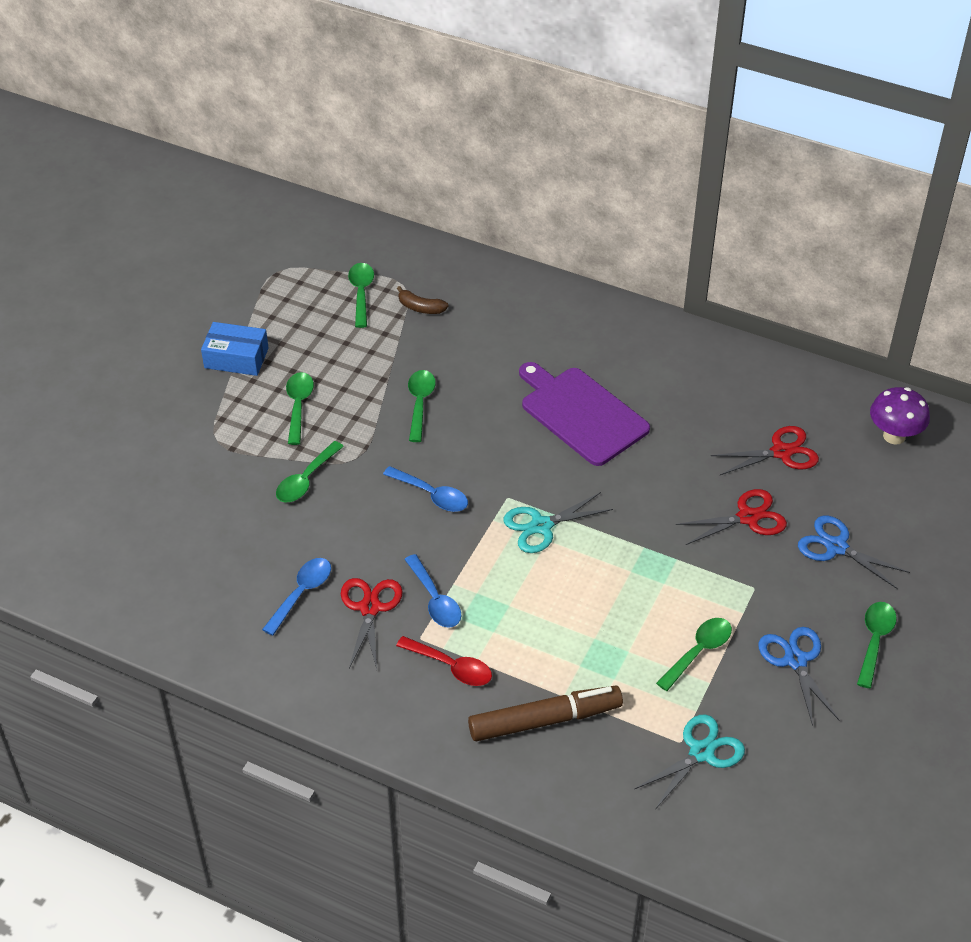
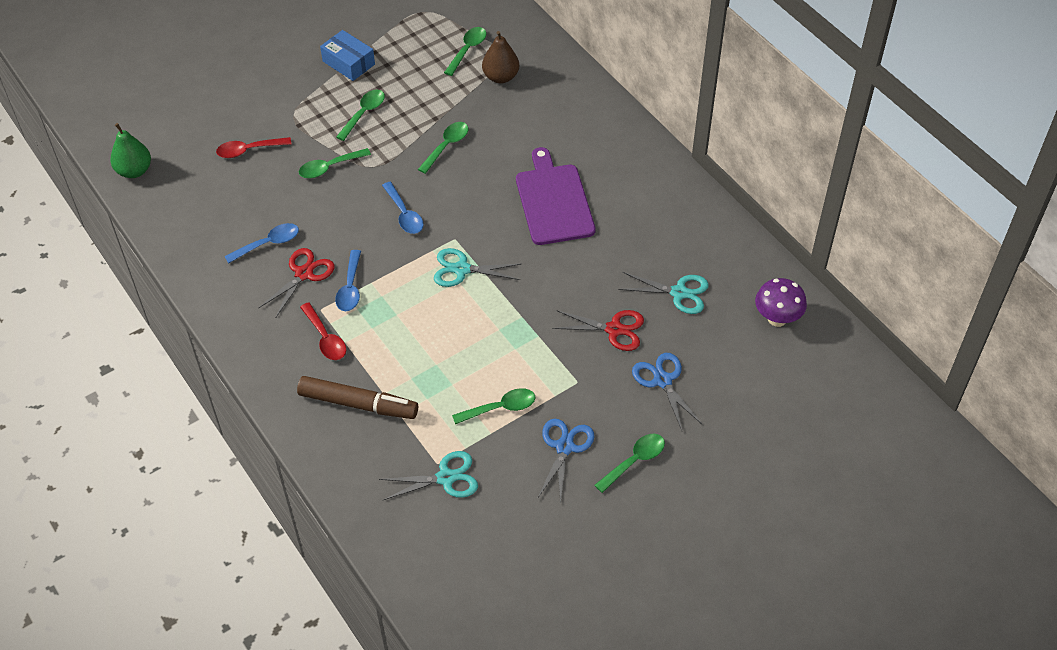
camera: 30 degrees right, 5 degrees up
(71, 581) = (134, 171): none -> green pear
(194, 500) = (248, 150): none -> red spoon
(420, 307) = (501, 77): brown banana -> brown pear
(781, 452) = (679, 293): red scissors -> turquoise scissors

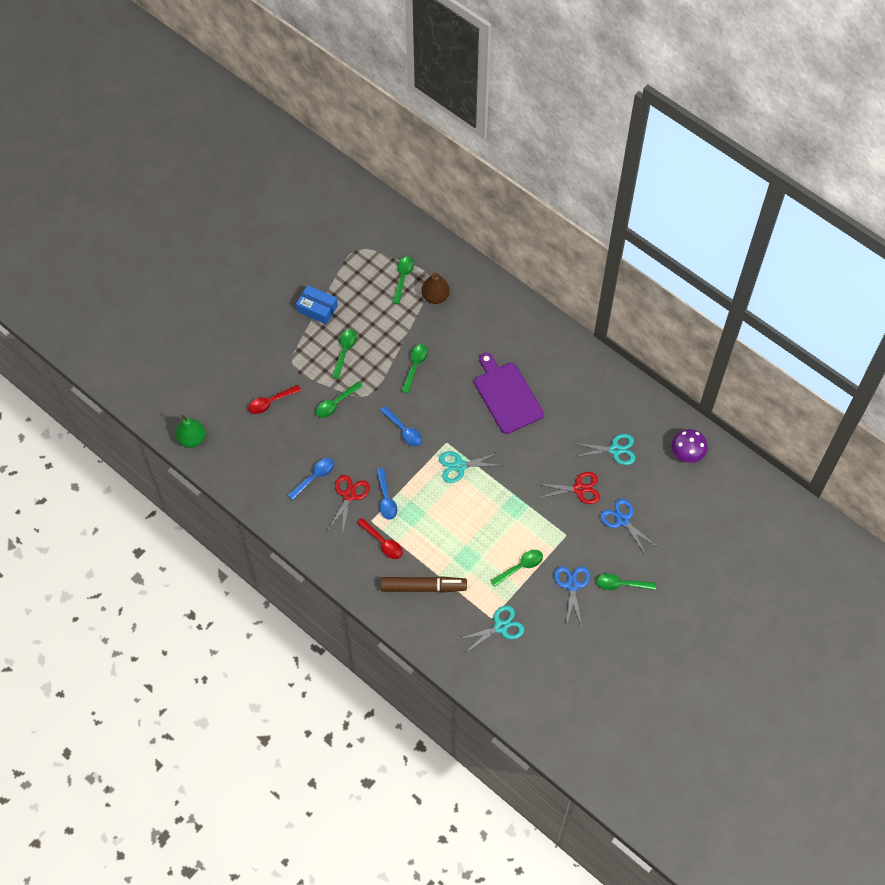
camera: 15 degrees left, 10 degrees up
(634, 461) = (621, 584): green spoon -> green spoon turned 120 degrees counterclockwise

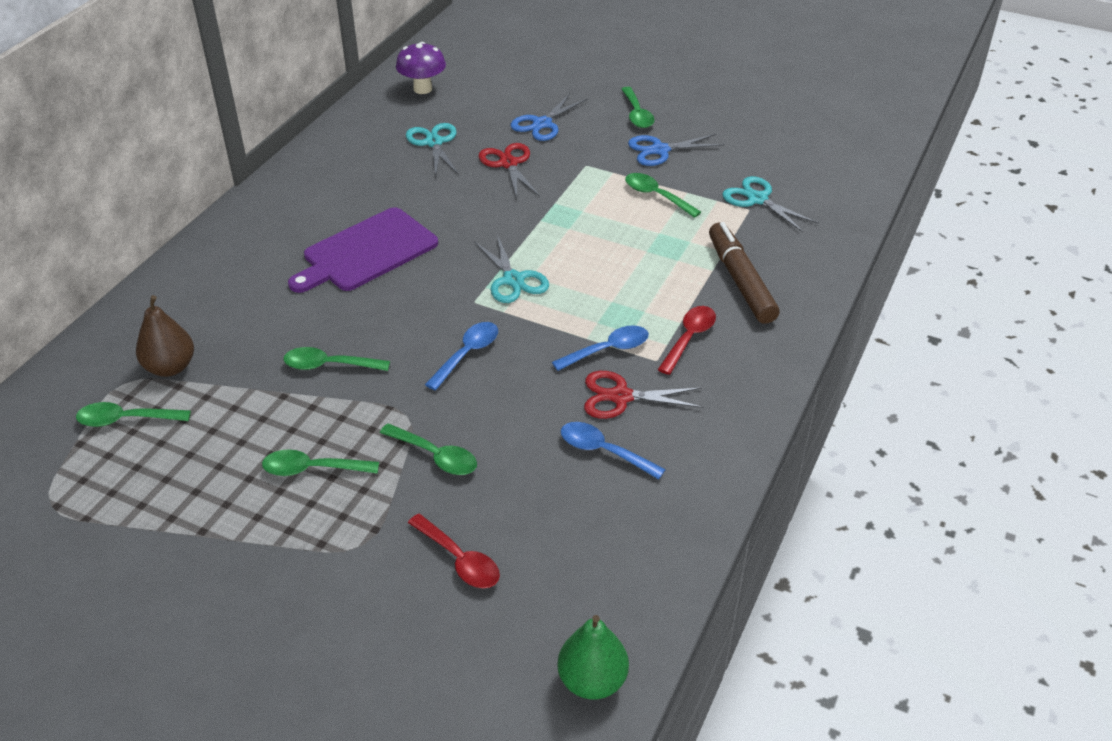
camera: 105 degrees left, 20 degrees down
(317, 309) = (210, 537): blue box -> none

